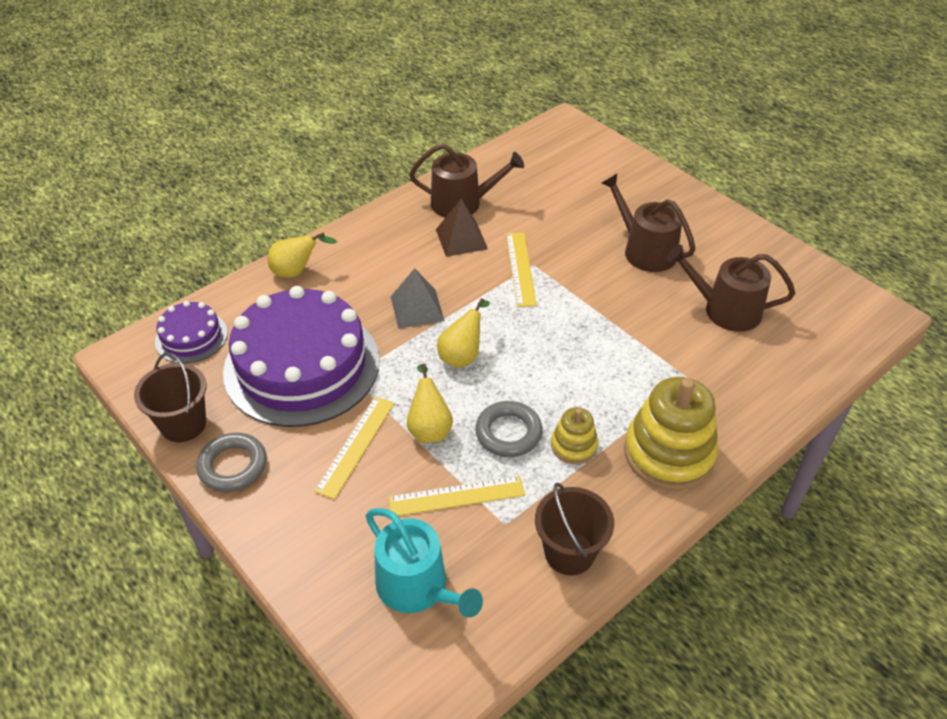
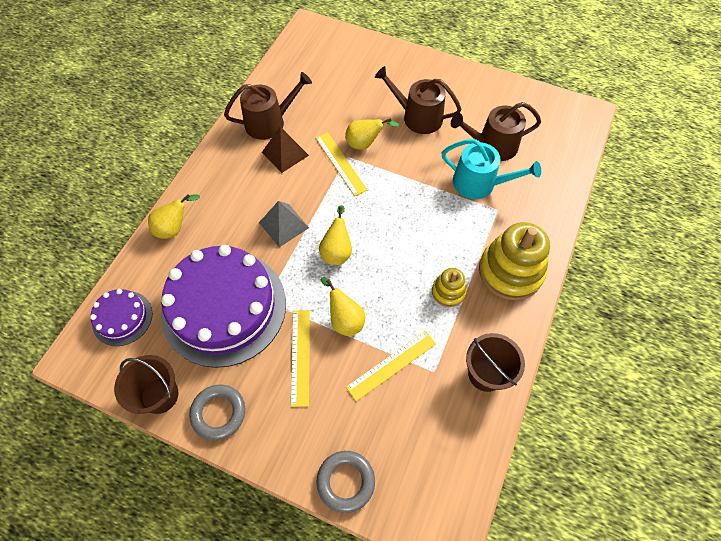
camera: 25 degrees left, 15 degrees up
(418, 587) = (402, 446): turquoise watering can -> turquoise watering can (479, 183)
(508, 433) = (400, 300): grey ring -> grey ring (346, 481)
(562, 258) = (365, 144): none -> yellow pear

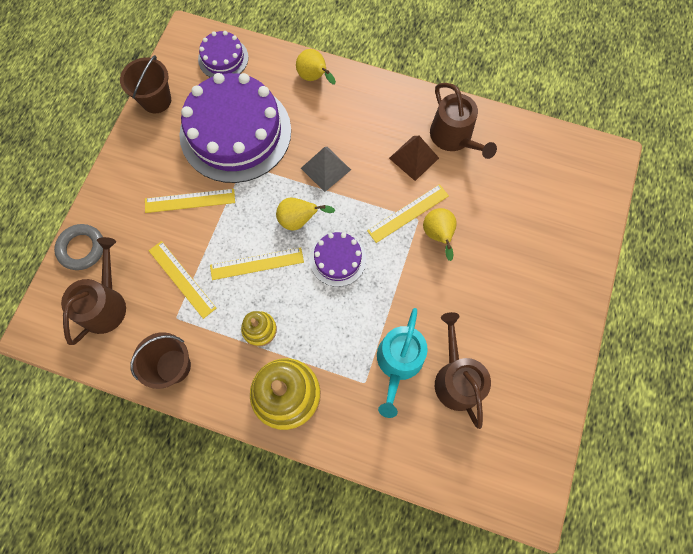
camera: 85 degrees right, 10 degrees up
(218, 413) = (141, 145): grey ring -> none
(345, 319) = (226, 234): yellow pear -> none
(380, 291) = (257, 263): none -> yellow ruler
(381, 221) = (338, 259): none -> purple cake
(417, 117) = (487, 290): brown watering can -> brown watering can (105, 304)

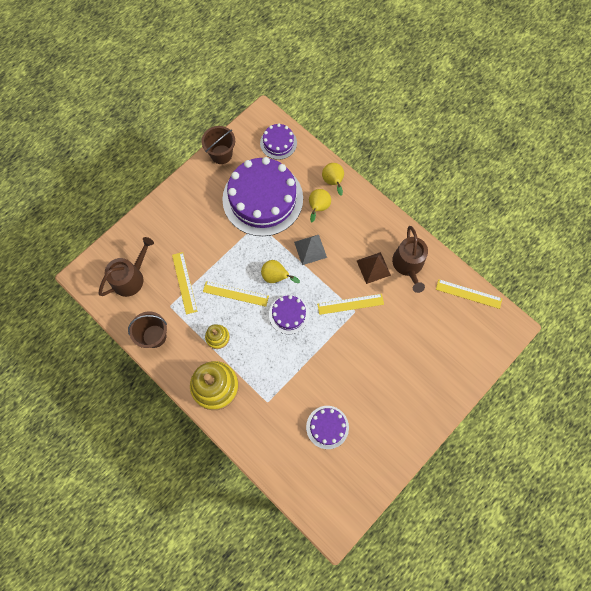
camera: 25 degrees right, 0 degrees up
(82, 248) = (132, 235): grey ring -> none
(190, 200) = (212, 233): yellow ruler -> yellow ruler (468, 294)
(398, 363) = (295, 399): turquoise watering can -> none
(438, 235) = (363, 328): yellow pear -> yellow pear (318, 208)
(456, 378) = (327, 427): brown watering can -> purple cake

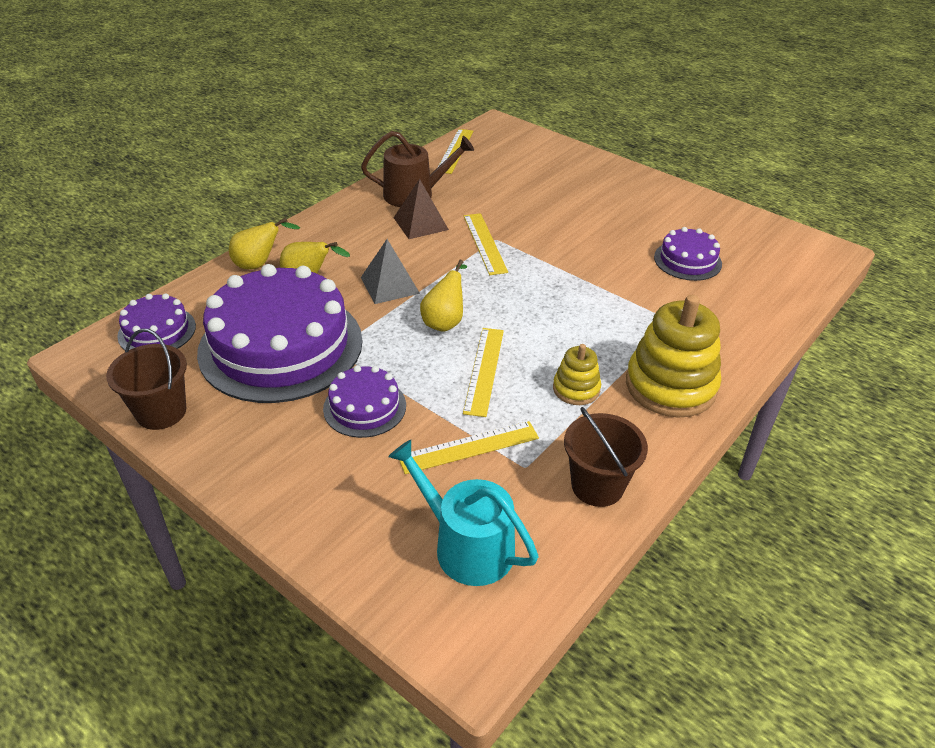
camera: 95 degrees left, 30 degrees down
(131, 277) = (466, 545): brown watering can -> turquoise watering can
(289, 314) = (513, 304): purple cake -> purple cake (364, 407)

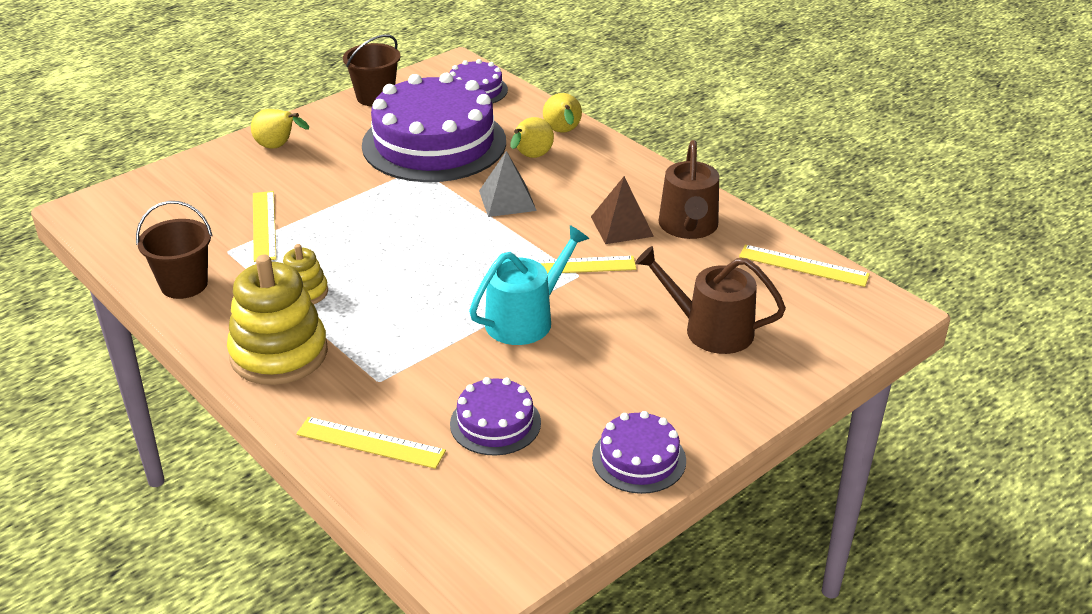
camera: 100 degrees right, 5 degrees down
(364, 407) = (337, 180): purple cake -> purple cake (639, 459)
(445, 321) = (436, 228): yellow pear -> yellow pear (278, 147)
(466, 545) = (168, 215): turquoise watering can -> turquoise watering can (525, 319)
(484, 370) = (355, 243): yellow ruler -> yellow ruler (370, 442)
(543, 183) = (710, 330): none -> brown watering can

